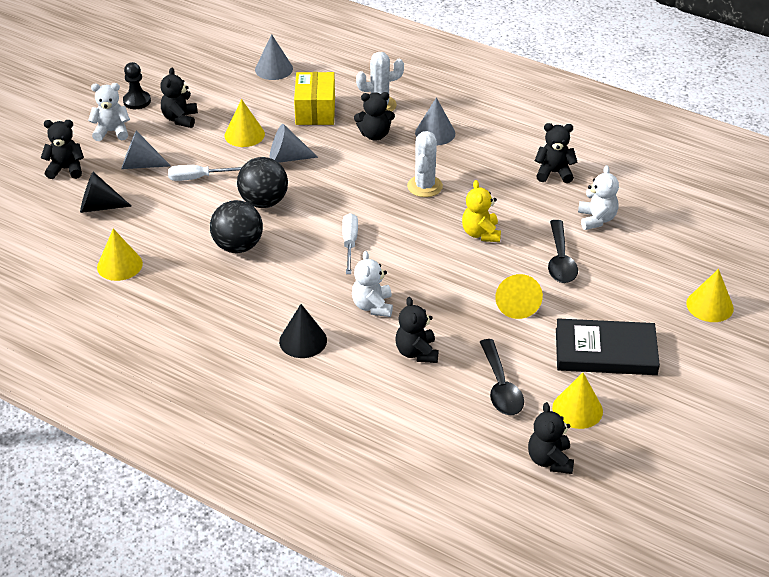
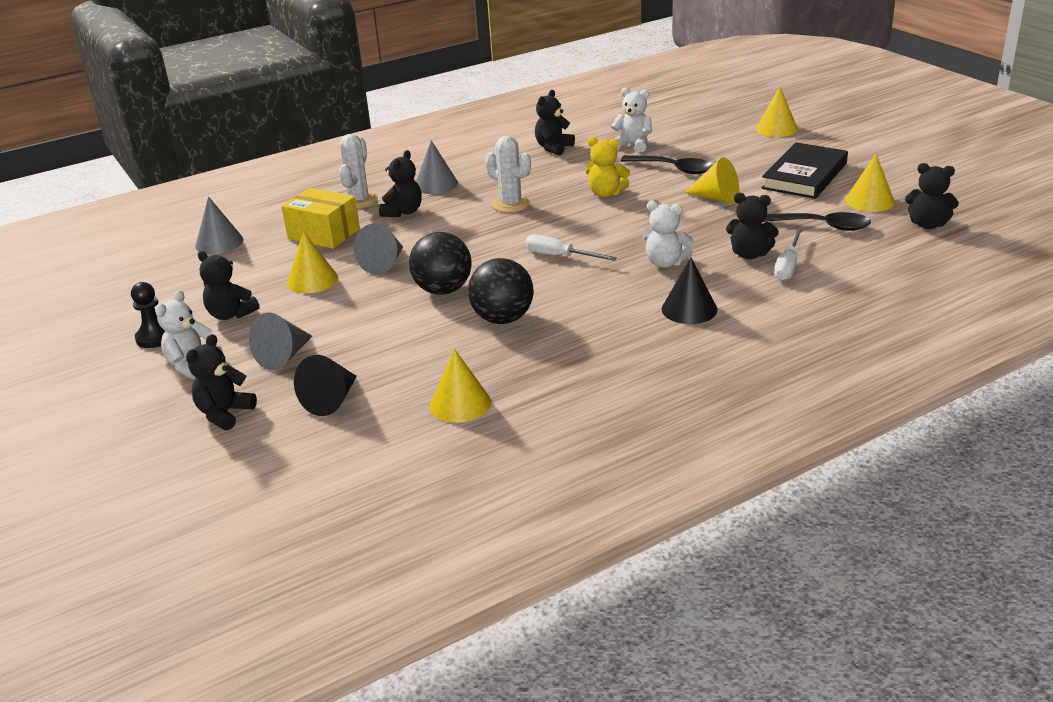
camera: 60 degrees left, 10 degrees down
(199, 178) = (356, 321): white screwdriver -> white screwdriver (788, 266)

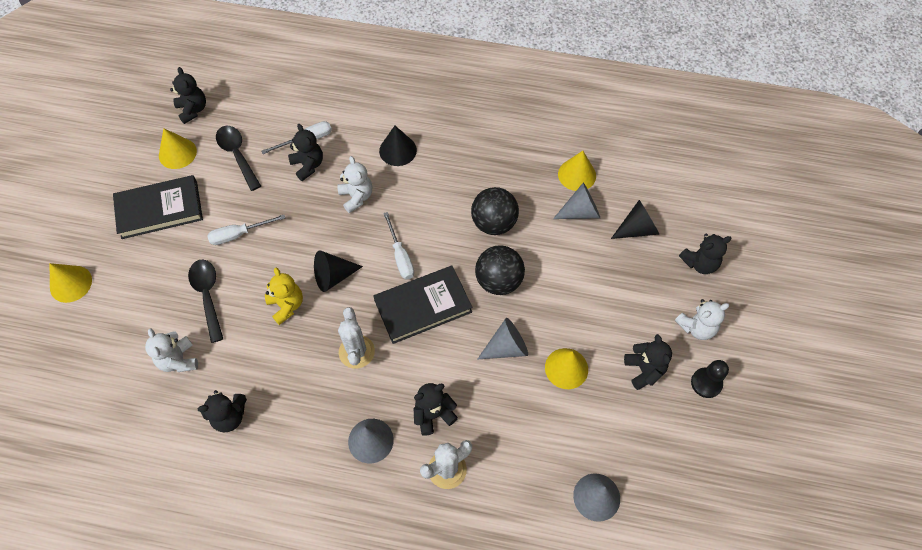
camera: 140 degrees left, 30 degrees up
(284, 356) = (638, 291): grey cone -> grey cone (580, 212)
(324, 234) = (513, 434): yellow box -> none
(493, 245) = (423, 306): none -> black book
(597, 220) = (333, 276): none -> black cone
(716, 198) = (239, 234): yellow cone -> white screwdriver

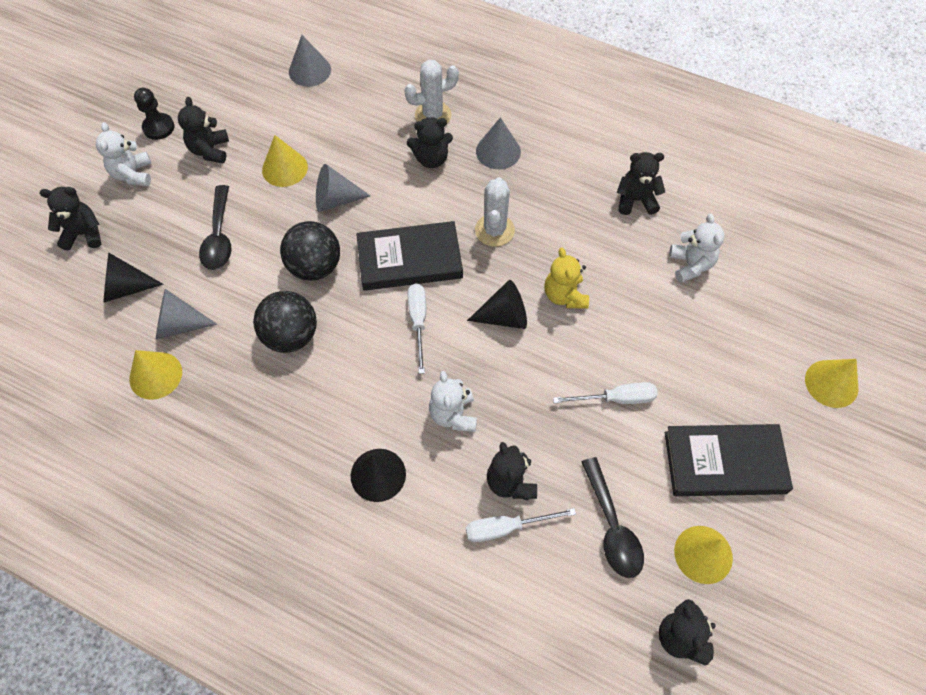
camera: 165 degrees left, 0 degrees up
(208, 295) = (658, 328): black spoon -> black spoon (219, 237)
(696, 327) = (133, 174): white teddy bear -> white teddy bear turned 90 degrees counterclockwise

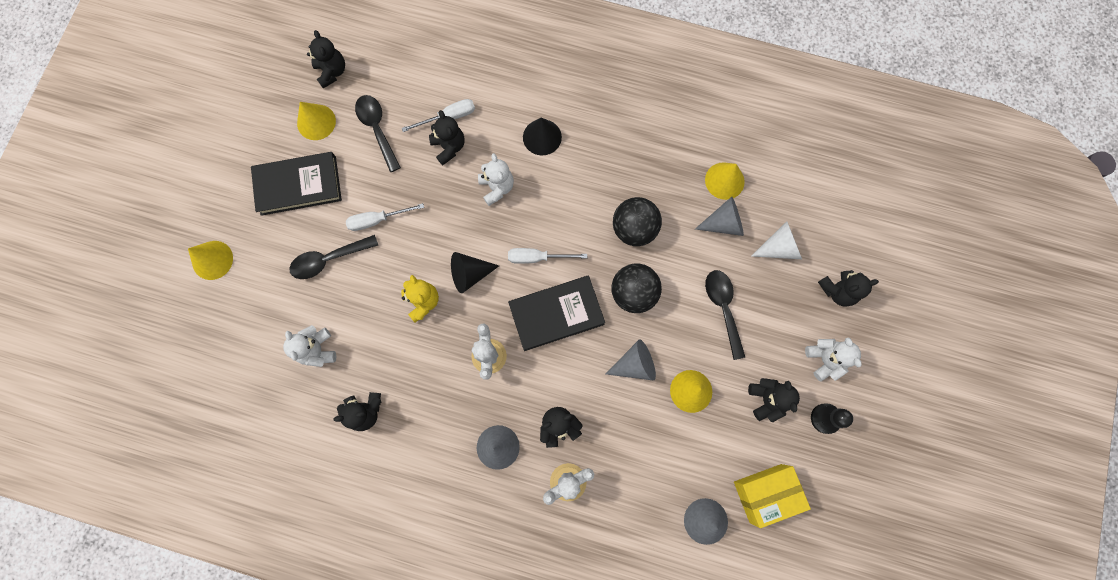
camera: 170 degrees right, 15 degrees up
(126, 288) = (779, 247): black cone -> white cone
(245, 82) = (765, 493): none -> yellow box
(418, 322) = (537, 257): white screwdriver -> white screwdriver turned 105 degrees clockwise
(680, 360) = (329, 259): none -> black spoon

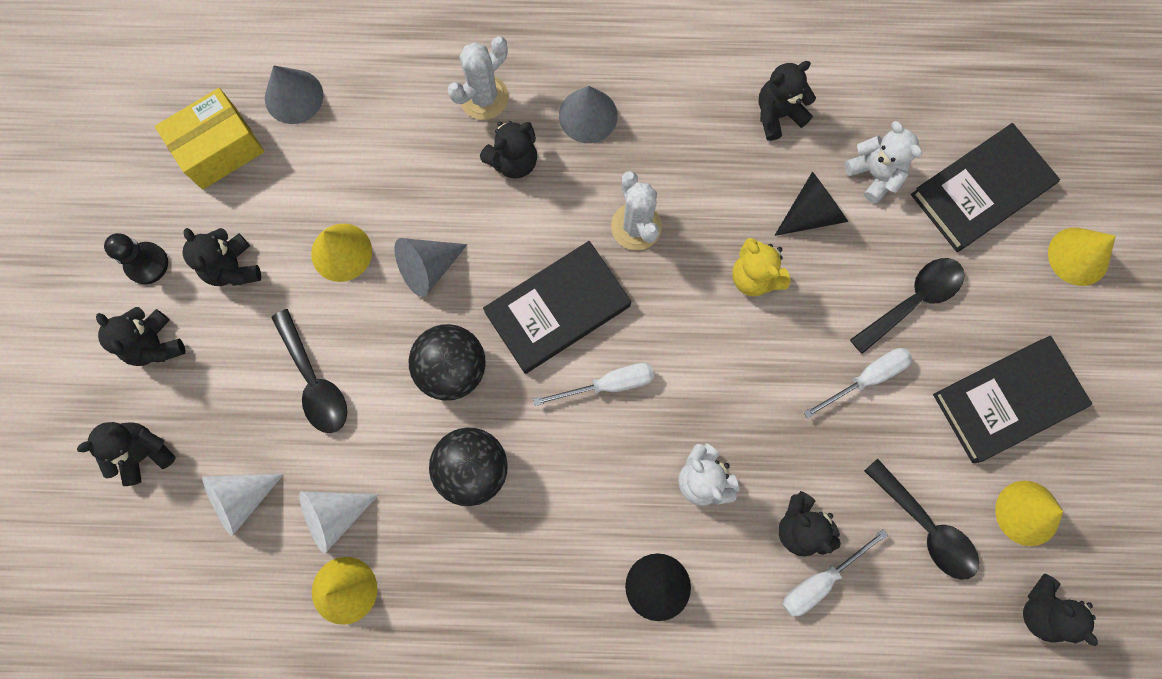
camera: 165 degrees right, 0 degrees up
(253, 319) = (981, 191): none -> black book
(470, 274) = (700, 334): black cone -> black cone (811, 213)
(723, 223) = (334, 515): grey cone -> white cone
(824, 359) = (155, 344): white teddy bear -> black teddy bear

